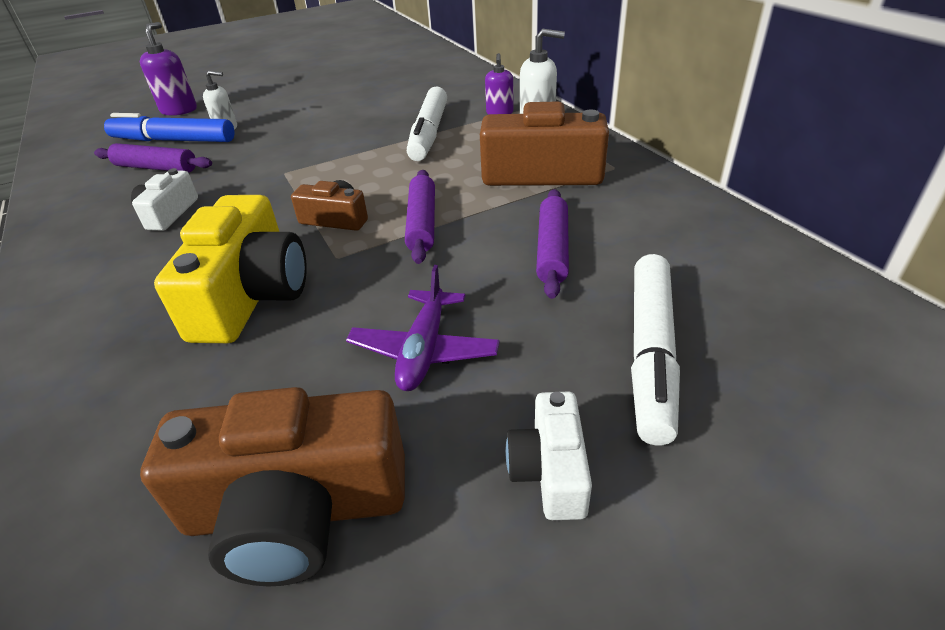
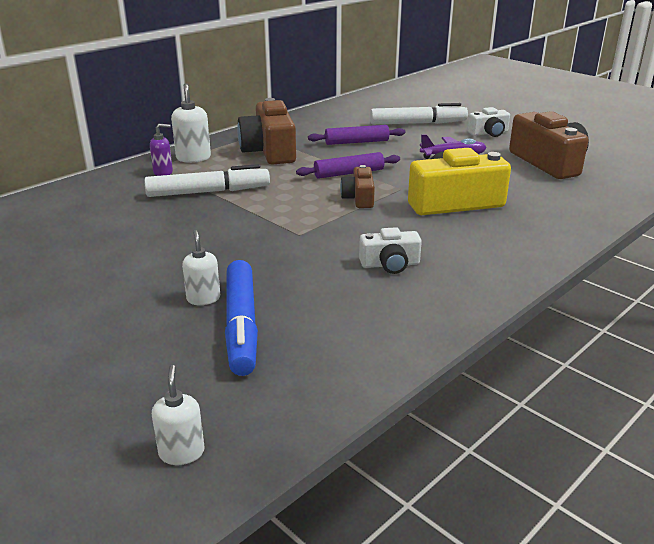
camera: 110 degrees left, 10 degrees down
(86, 122) = (181, 452): none -> white soap dispenser
(156, 168) = (313, 307): purple rolling pin -> none
(179, 110) = (136, 365): purple soap dispenser -> none

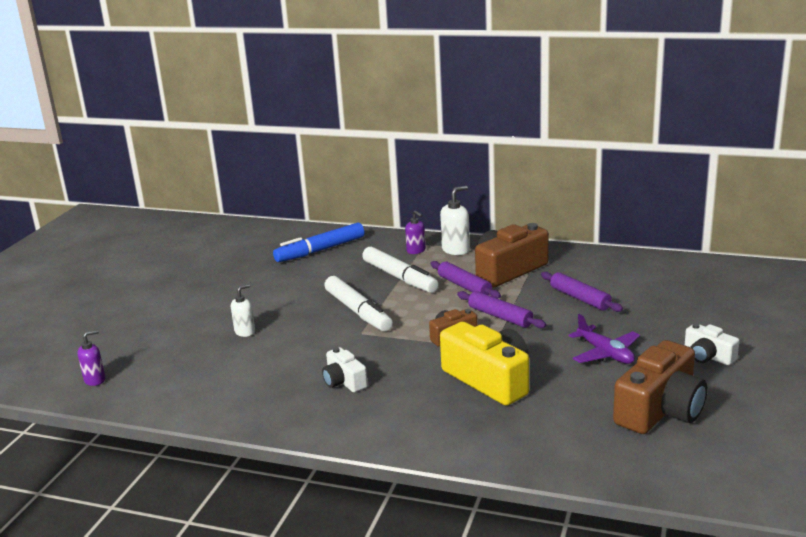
camera: 65 degrees right, 5 degrees down
(181, 452) = (95, 380): white soap dispenser -> purple soap dispenser
(241, 325) = (221, 354): blue marker -> blue marker (320, 250)
(272, 172) = (464, 286): none -> purple rolling pin
(418, 123) = (678, 312): white marker -> white marker (358, 312)

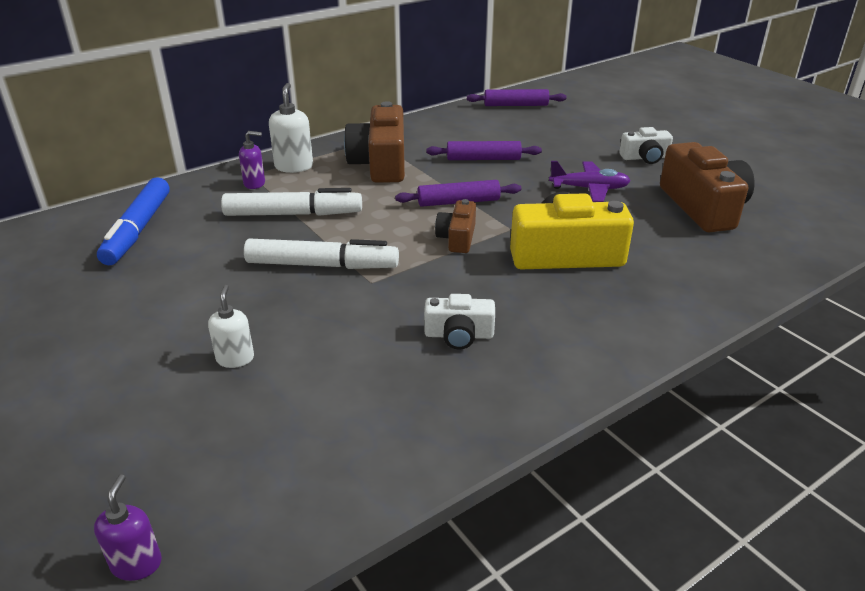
camera: 55 degrees left, 10 degrees up
(464, 286) = (372, 193): purple rolling pin -> purple rolling pin (516, 105)

